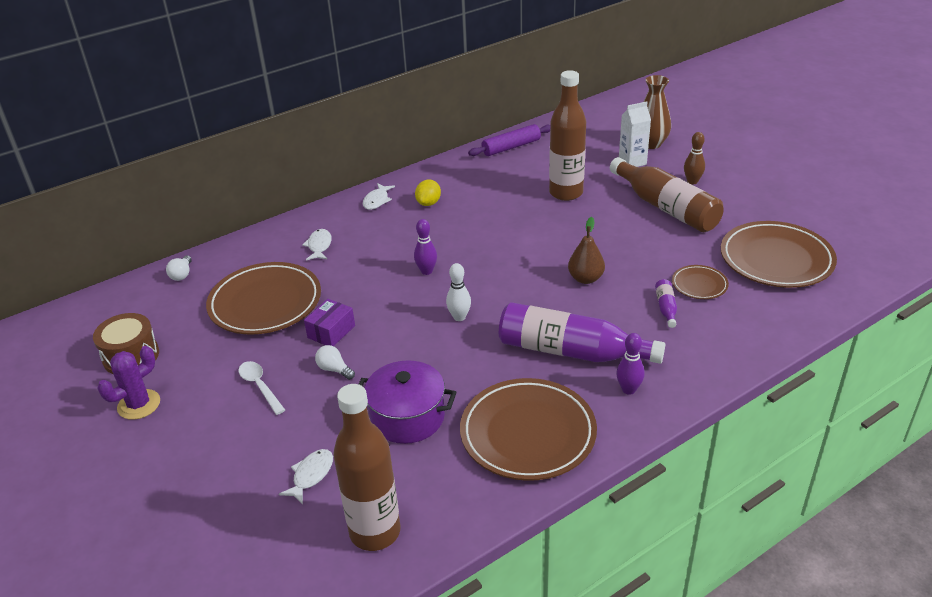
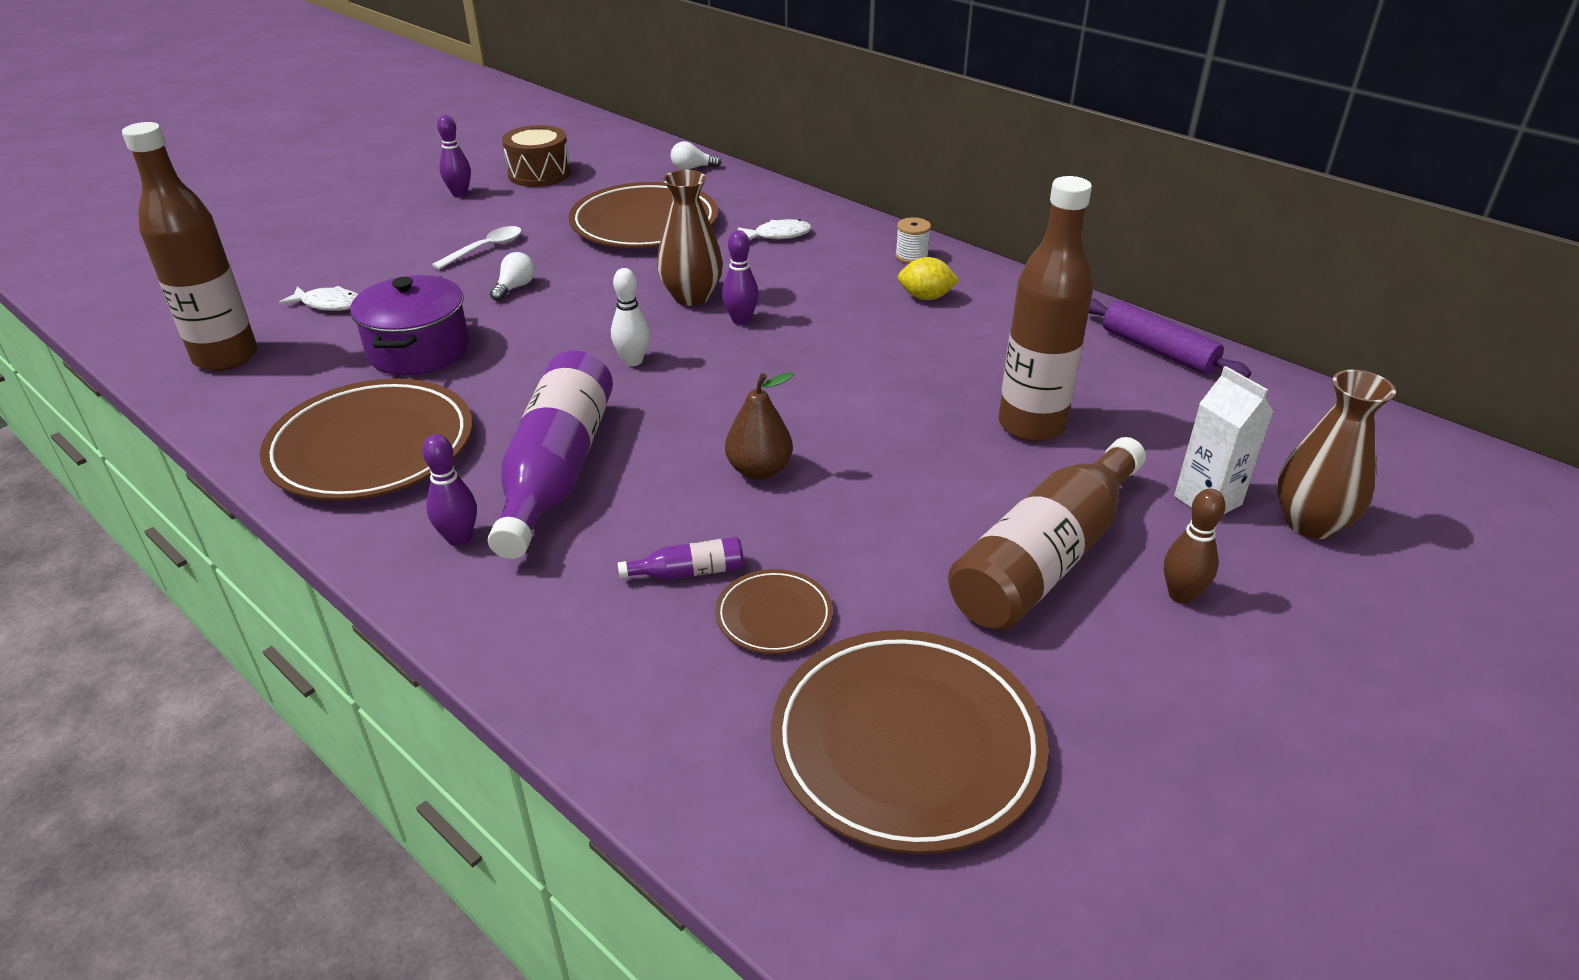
camera: 75 degrees right, 0 degrees up
(139, 404) = (459, 194): purple cactus -> purple bowling pin
(331, 331) = (591, 273): purple box -> none
(377, 201) = (911, 256): white fish -> white spool
(387, 288) = (691, 297): none -> brown vase

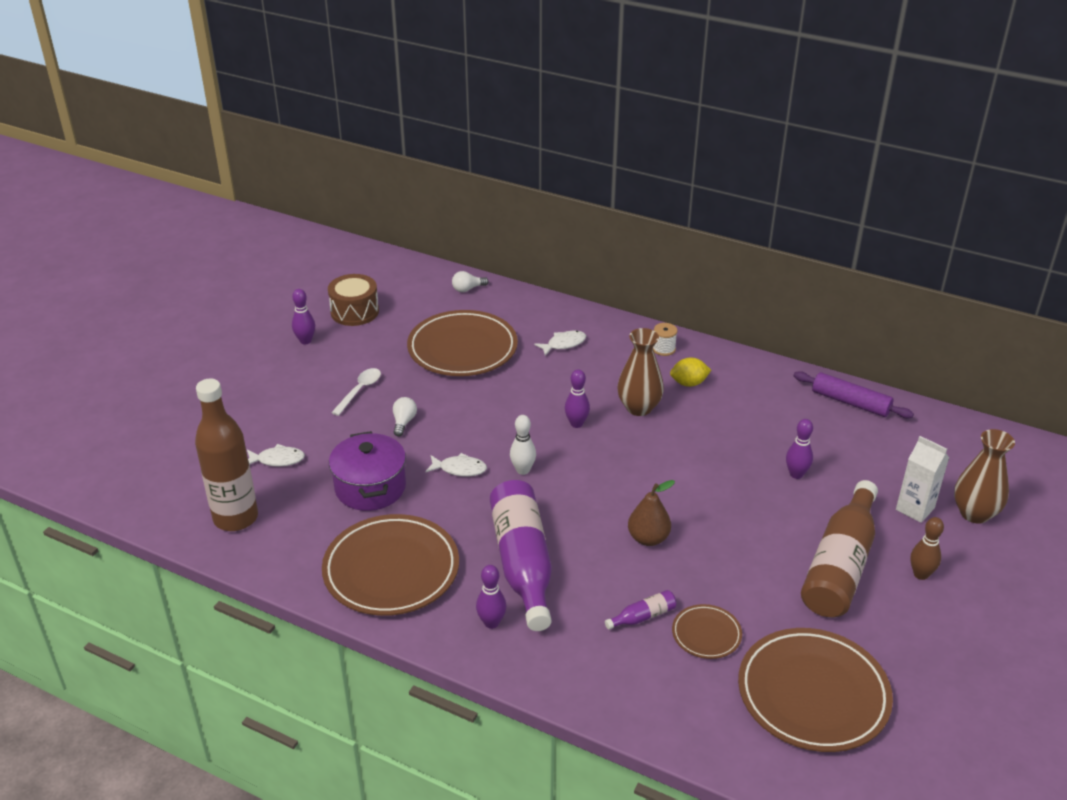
camera: 15 degrees left, 0 degrees up
(549, 347) = (459, 469): none -> white fish
(691, 297) = (532, 409): brown vase -> brown vase (639, 408)
(1031, 425) = (796, 474): brown bottle -> purple bowling pin

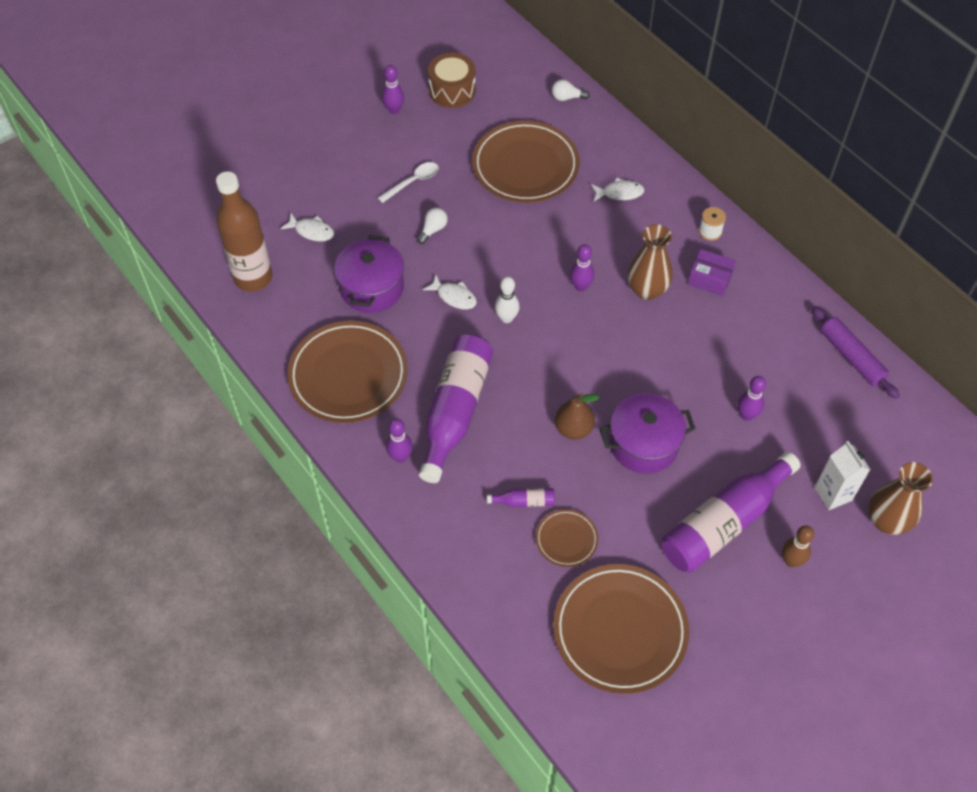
camera: 25 degrees right, 20 degrees up
(689, 383) = (710, 279): yellow lemon -> purple box
(722, 528) = (643, 444): none -> purple pot
(840, 565) = (724, 522): brown bottle -> purple bottle

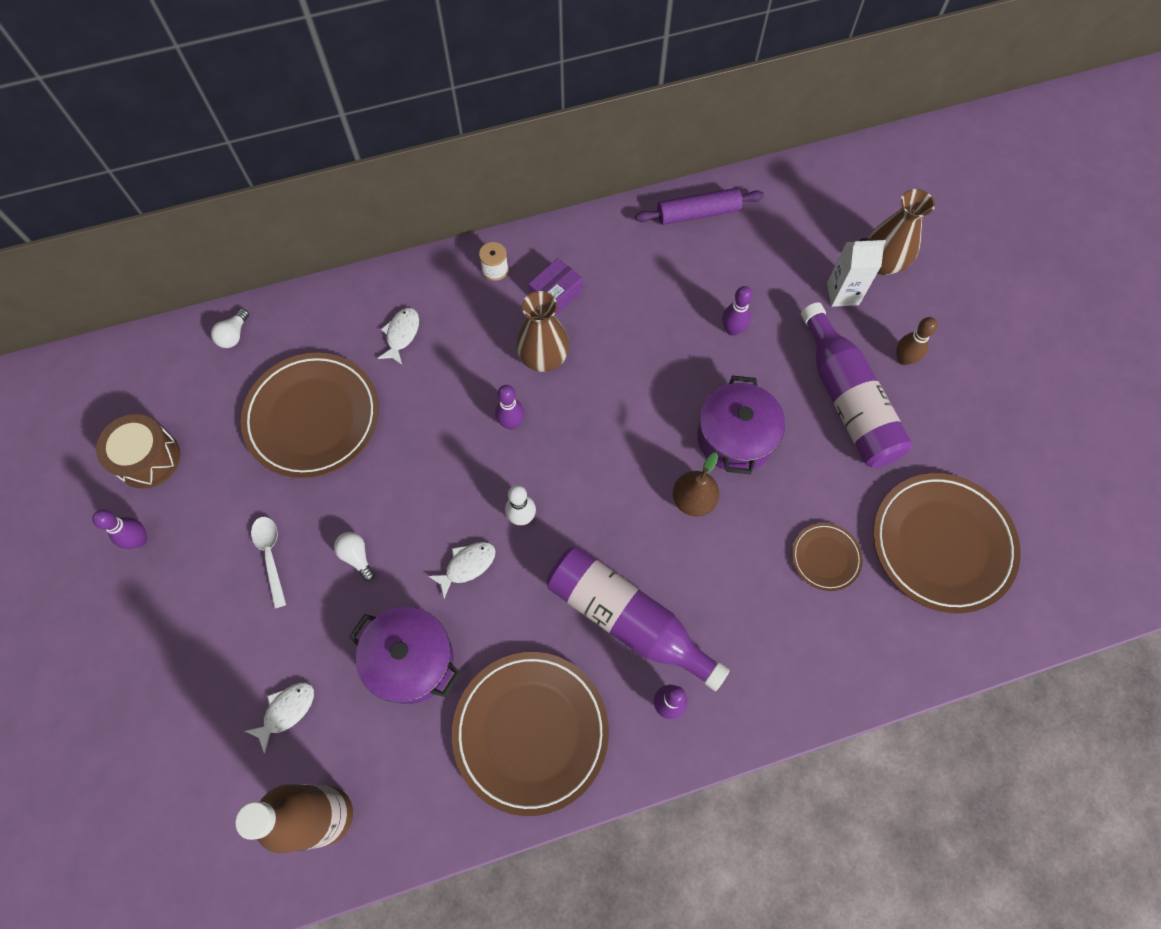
camera: 70 degrees left, 10 degrees up
(524, 501) = (767, 584): purple bottle -> none

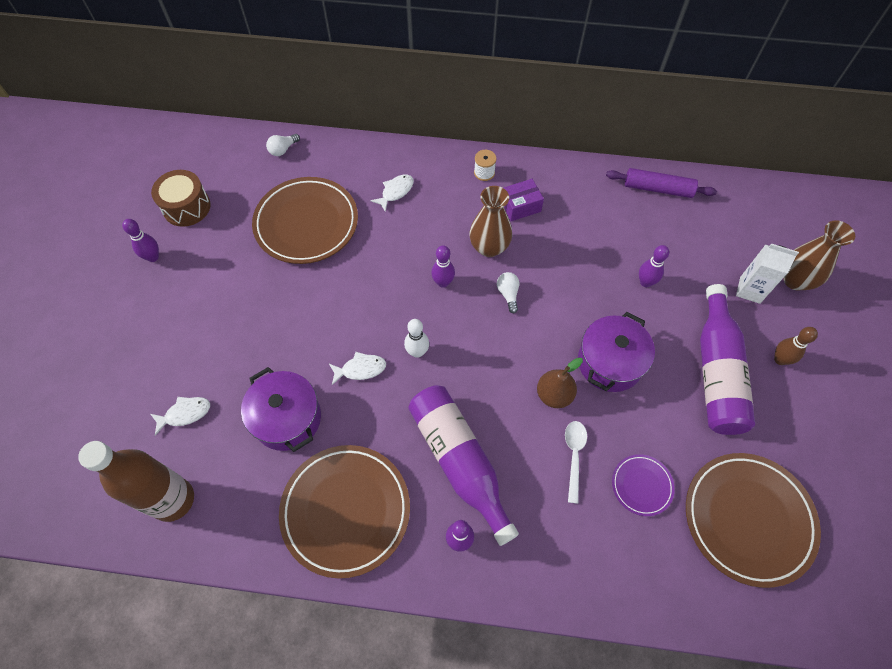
camera: 25 degrees right, 5 degrees down
(270, 555) = (230, 303): white spoon -> white spoon (574, 456)
(357, 556) = (287, 329): white light bulb -> white light bulb (508, 294)
(825, 557) = (641, 485): brown plate -> purple plate

